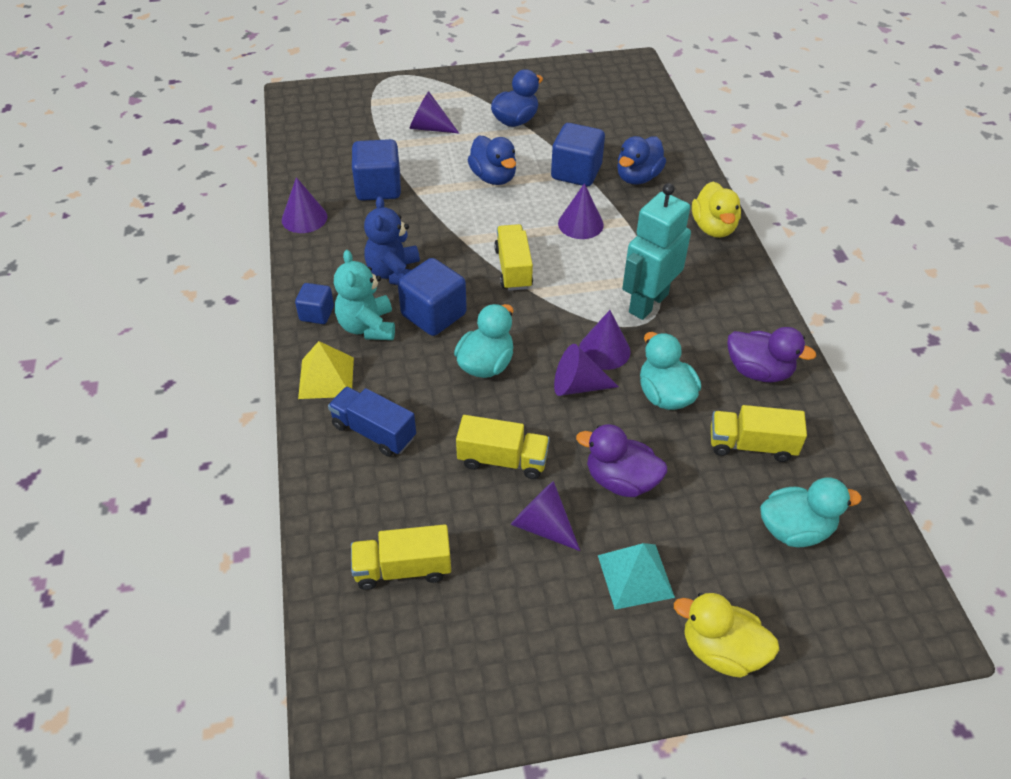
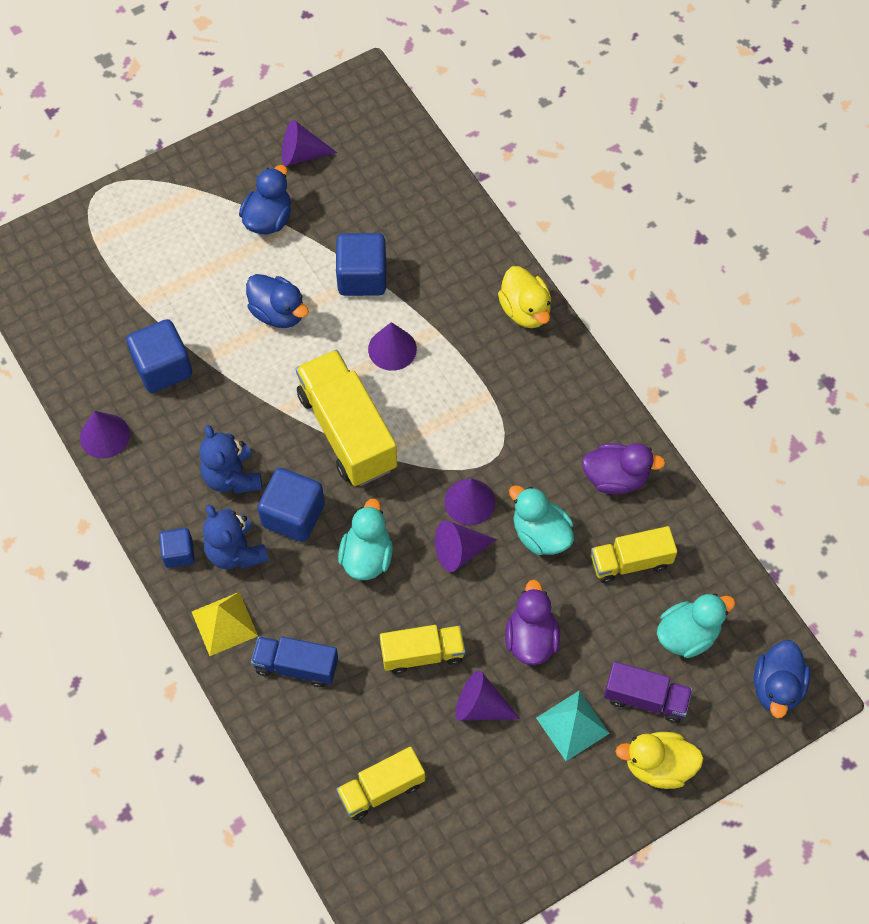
camera: 20 degrees left, 15 degrees up
(367, 327) = (235, 552): turquoise teddy bear -> blue teddy bear
(429, 128) = (178, 260): purple cone -> purple cone (302, 154)
(513, 268) = (347, 431): yellow truck -> yellow truck, size x1.73
(620, 480) = (531, 638): purple duck -> purple duck turned 90 degrees clockwise
(638, 177) = (428, 263): blue duck -> blue duck (777, 687)
(648, 303) = (491, 431): turquoise robot -> none
(727, 576) = (645, 698): none -> purple truck

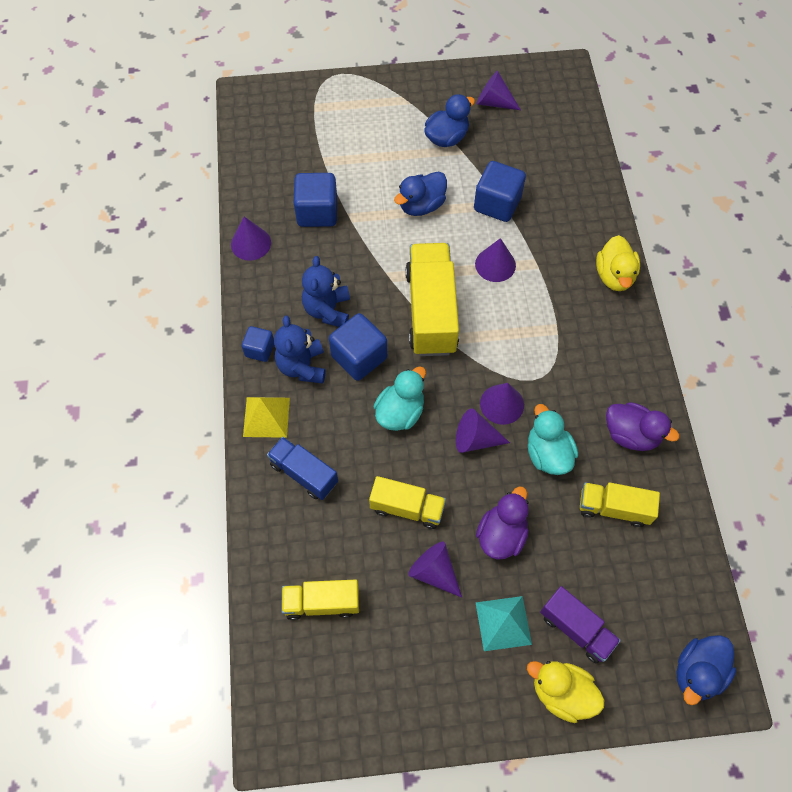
camera: 25 degrees right, 0 degrees up
(278, 313) = (421, 205): blue duck -> blue duck turned 75 degrees clockwise
(687, 634) = (637, 591): turquoise duck -> none

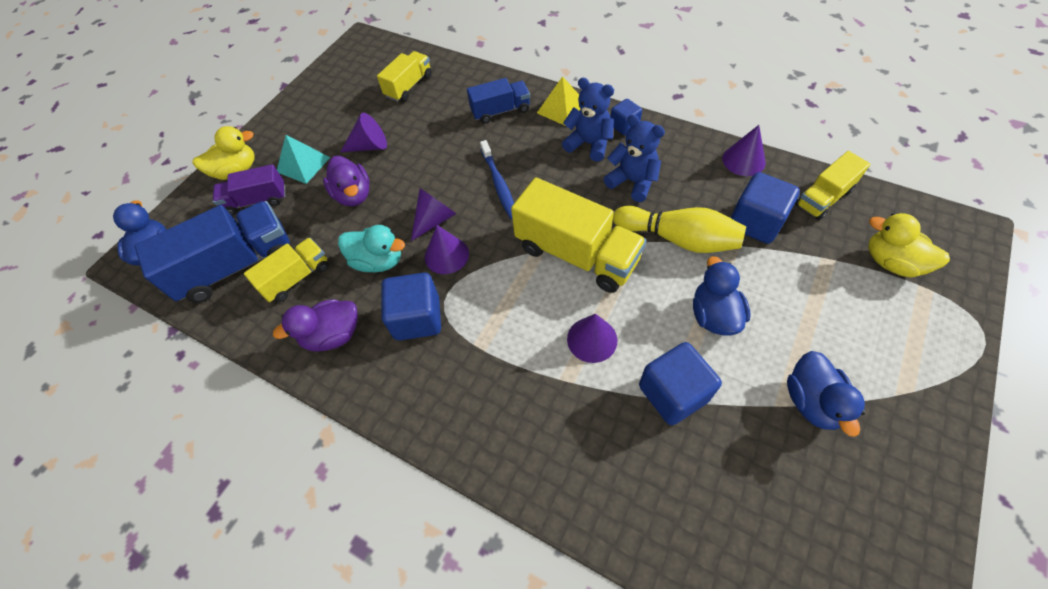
camera: 130 degrees right, 5 degrees down
(359, 357) = (569, 182): blue cube -> blue cube (417, 318)
(367, 253) = (678, 239): none -> yellow bowling pin
(400, 412) = (499, 184): turquoise duck -> blue toothbrush
(407, 508) = (424, 153): yellow truck -> yellow truck (823, 198)
(494, 102) = (858, 504): purple cone -> none
(614, 276) = (494, 452): yellow duck -> yellow duck (891, 262)
(646, 575) = (236, 265): none -> blue truck

